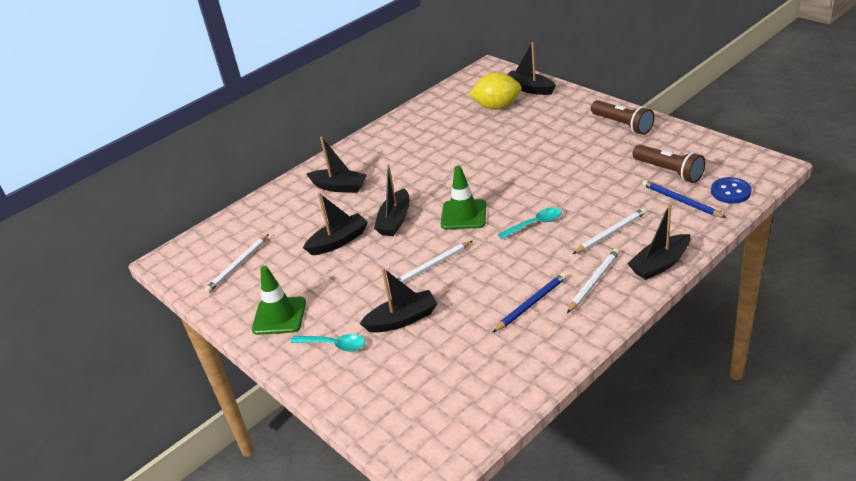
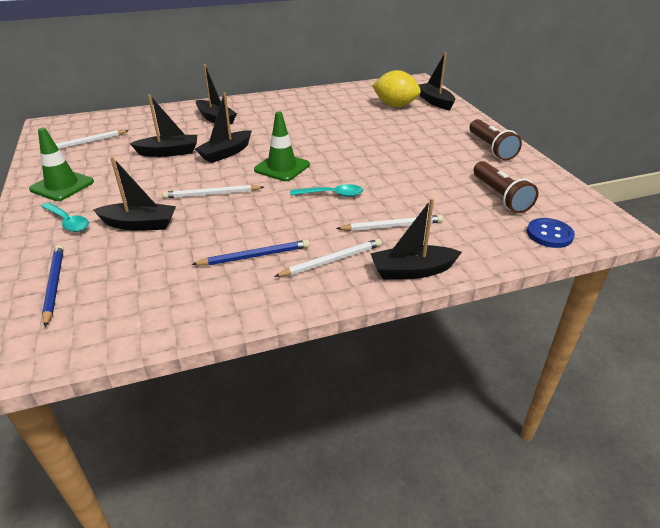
camera: 20 degrees right, 0 degrees up
(681, 201) = (488, 224): blue pencil -> blue pencil (54, 285)

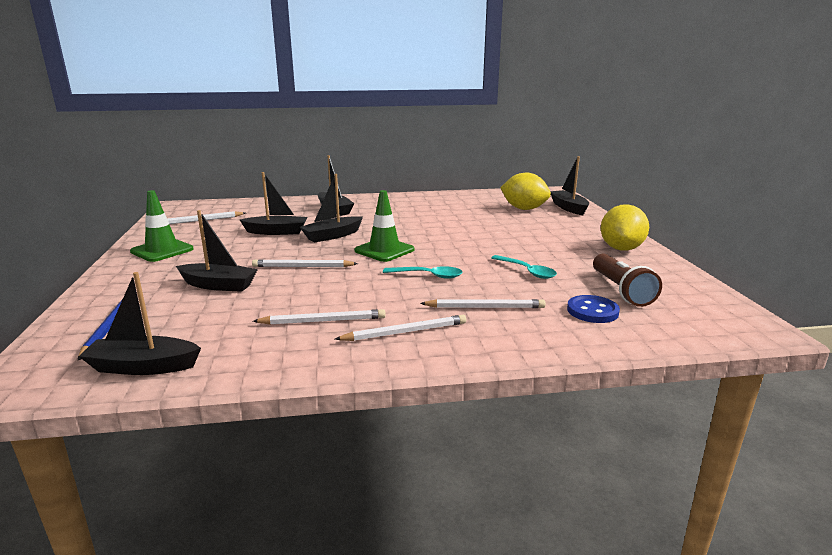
camera: 10 degrees right, 15 degrees down
(68, 222) = (151, 278): turquoise spoon -> turquoise spoon (527, 271)
(255, 256) = (323, 321): blue pencil -> white pencil
(412, 271) = (494, 349): black boat -> black boat (143, 367)
(490, 148) = (621, 249): brown flashlight -> yellow lemon
(549, 234) = (673, 330): blue button -> blue button (592, 311)

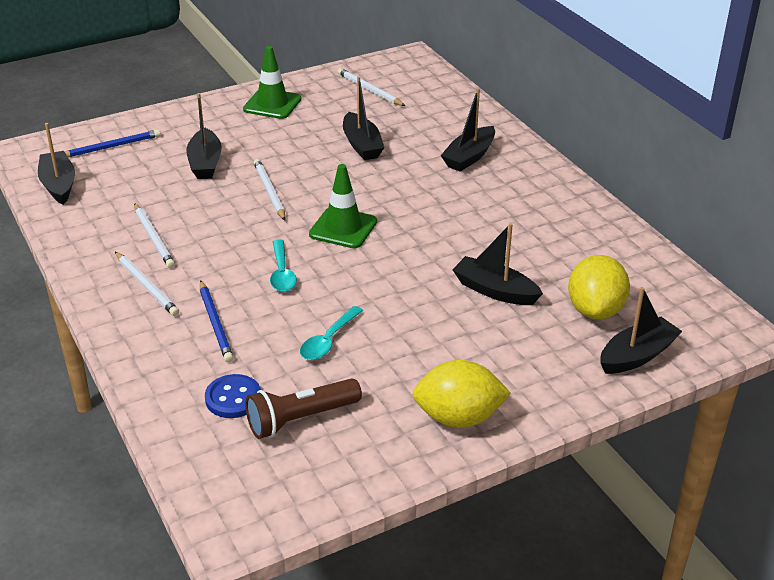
camera: 70 degrees right, 15 degrees up
(332, 236) = (371, 182): black boat -> black boat (495, 291)
(485, 307) = (216, 323): white pencil -> blue pencil

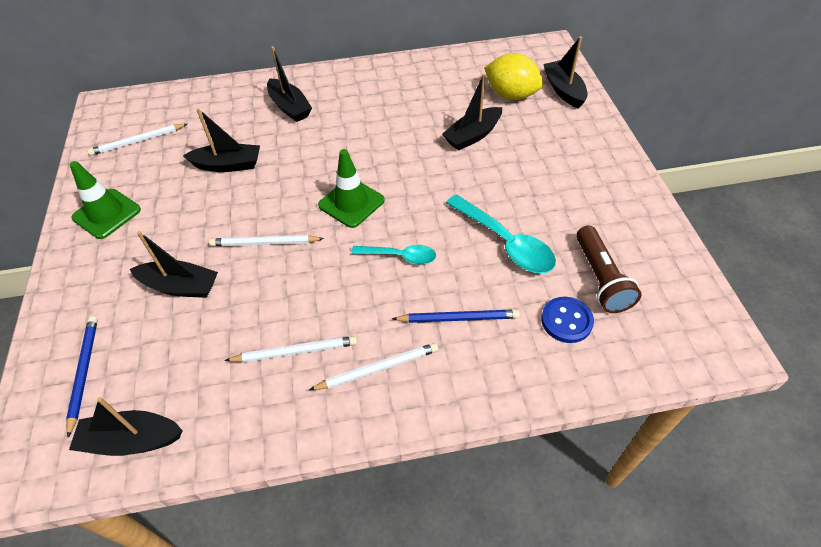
camera: 70 degrees left, 15 degrees up
(328, 341) = (505, 242): turquoise spoon -> turquoise spoon, size x1.61
(458, 418) = (612, 187): yellow lemon -> none

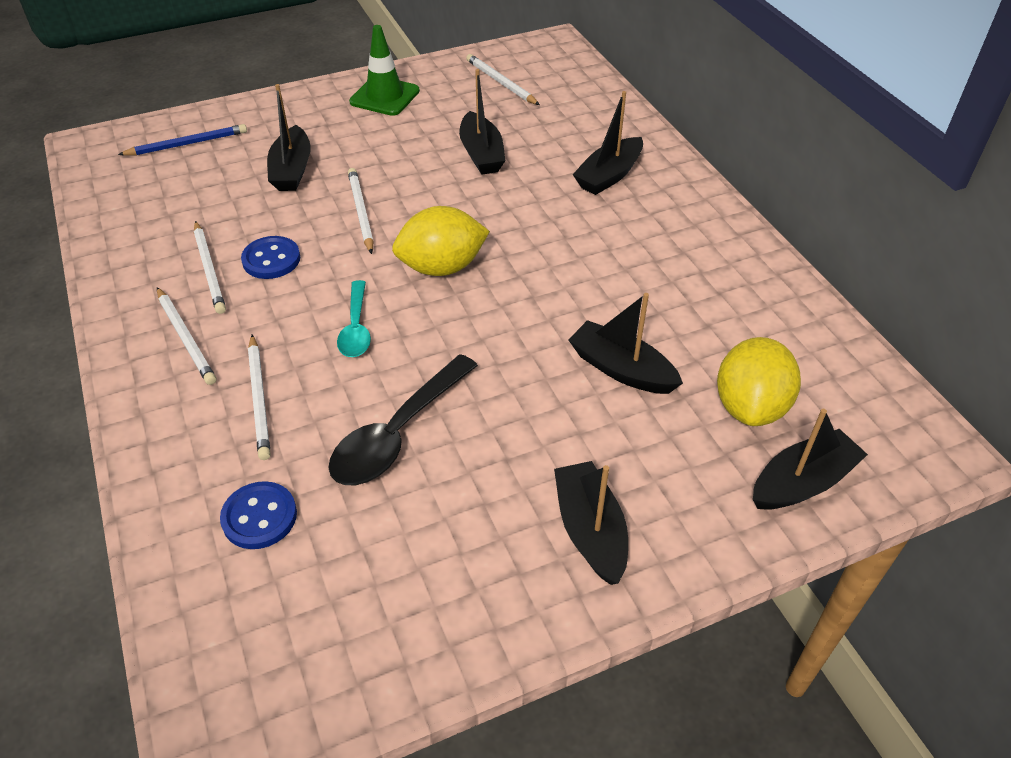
camera: 75 degrees right, 5 degrees down
(132, 440) = (115, 191): black boat -> black boat (590, 530)
(300, 306) = (271, 259): none -> blue button
(351, 203) = (442, 267): green traffic cone -> yellow lemon
(458, 318) = (260, 399): blue pencil -> white pencil
(505, 242) = (397, 434): turquoise spoon -> black spoon
(600, 278) = (341, 557): brown flashlight -> none

